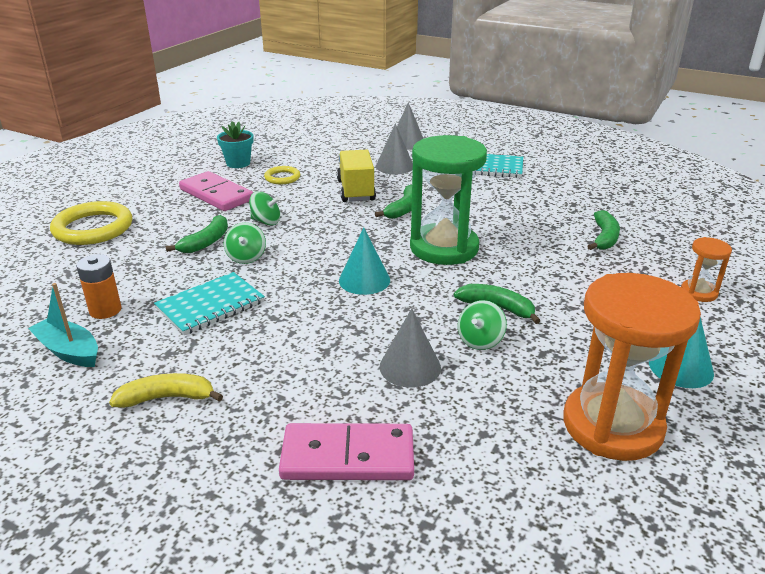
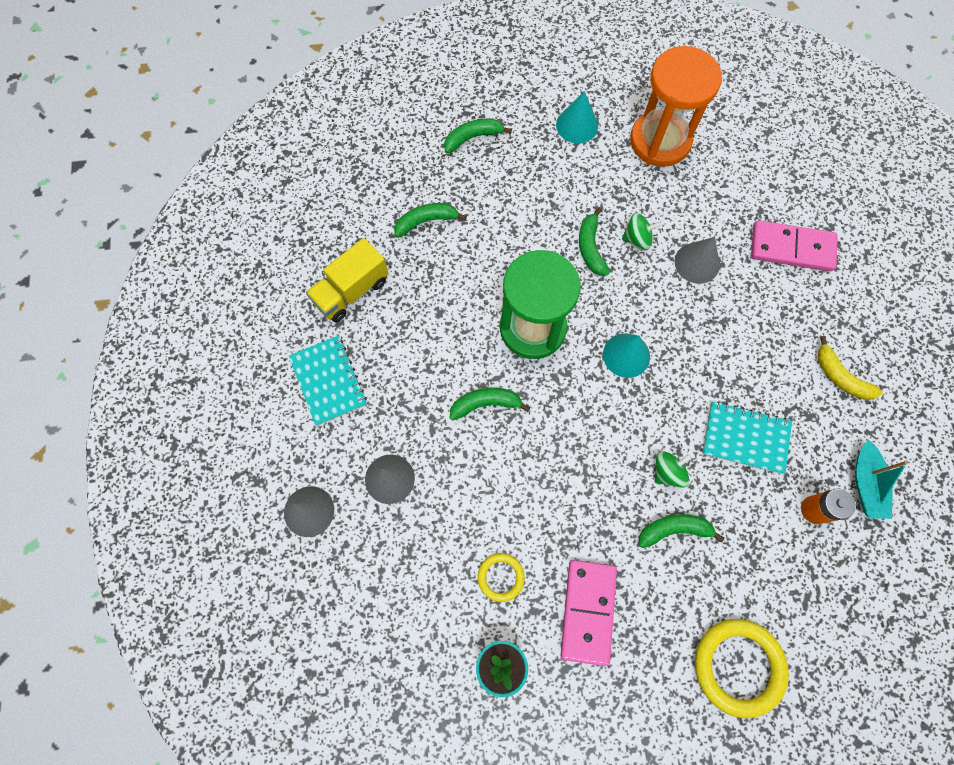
camera: 125 degrees left, 40 degrees up
(266, 221) = (600, 509): green spinning top -> none
(348, 457) = (791, 248): pink domino -> pink domino turned 45 degrees counterclockwise
(356, 191) = (477, 475): yellow truck -> yellow truck (351, 291)
(698, 292) = (472, 138): orange hourglass -> green banana

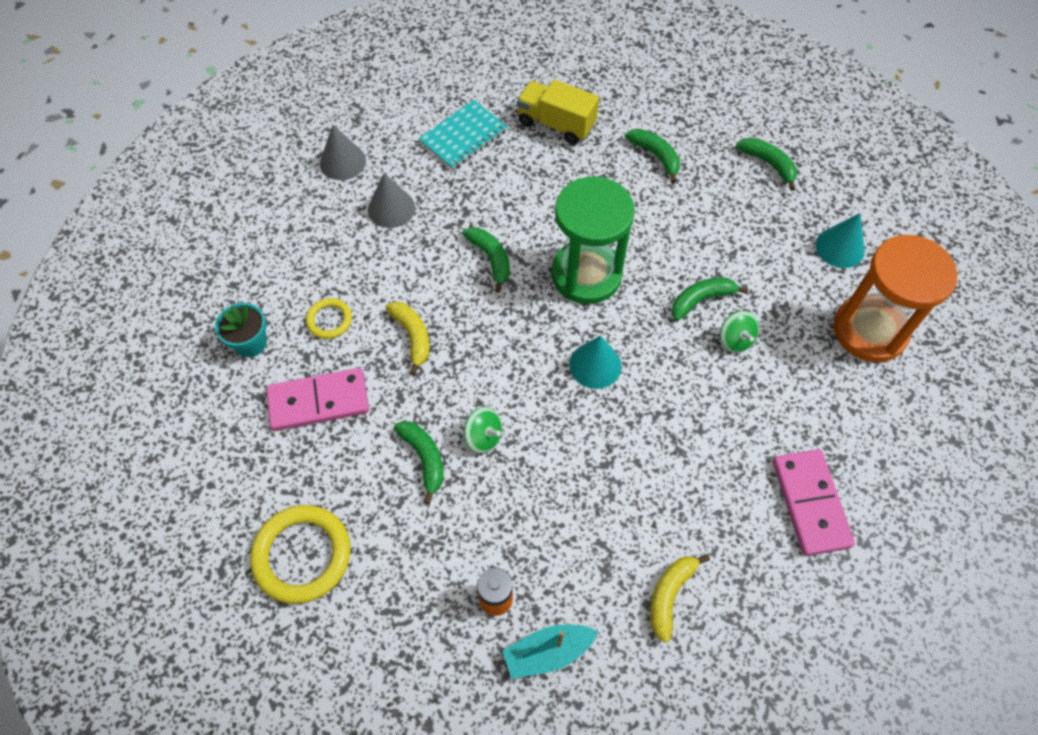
camera: 70 degrees right, 10 degrees down
(546, 502) = (413, 336): none -> yellow banana
(697, 263) = (737, 406): grey cone -> none
(745, 438) = (551, 505): turquoise notebook -> none

